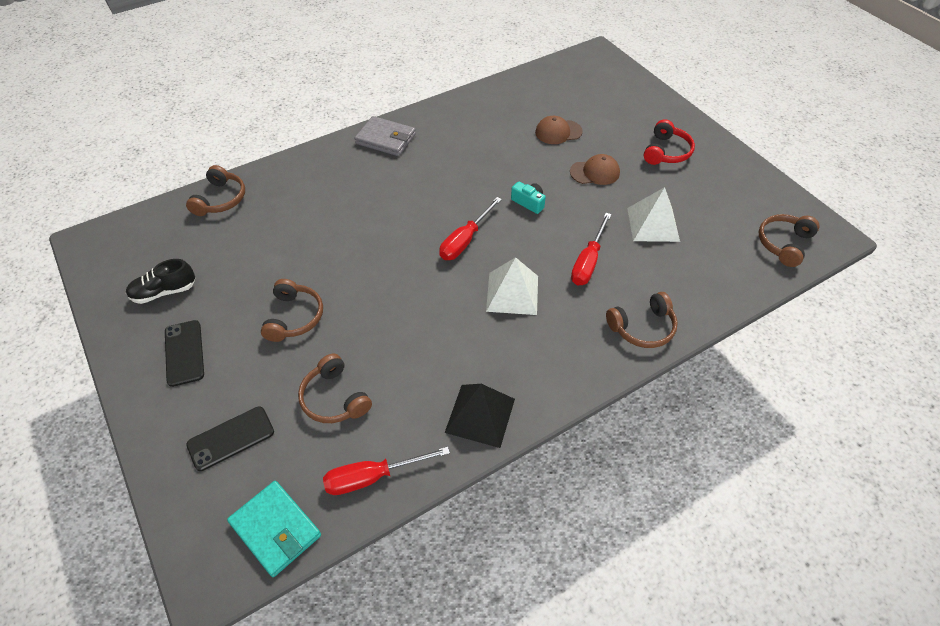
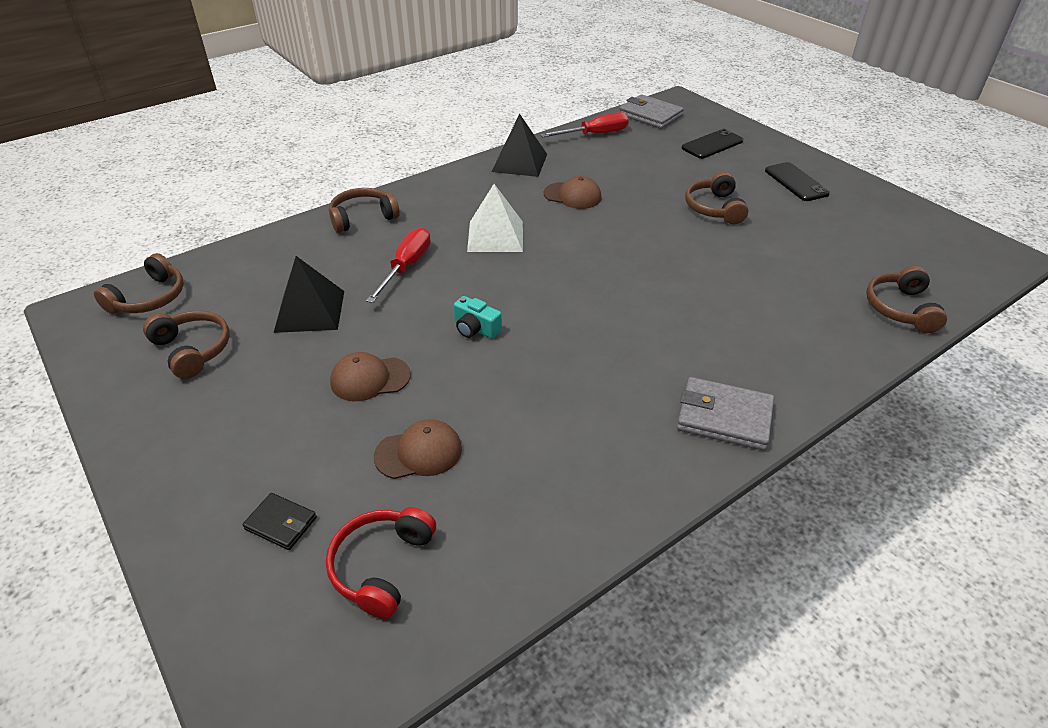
camera: 175 degrees right, 10 degrees down
(164, 292) = (863, 219): black shoe -> none
(276, 529) = (650, 115): turquoise wallet -> grey wallet
(334, 398) = (644, 165): brown headphones -> brown headphones (192, 350)
(430, 347) = (572, 196): none -> brown cap
(465, 240) = (556, 280): red screwdriver -> none
(620, 107) = (281, 523): none -> black wallet
(653, 224) = (309, 311): white pyramid -> black pyramid
(666, 152) = (235, 423): red headphones -> red headphones (382, 566)

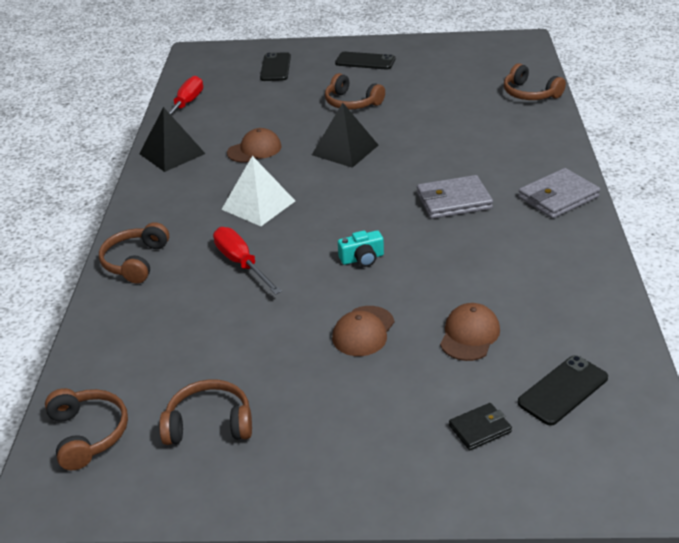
camera: 50 degrees left, 5 degrees down
(309, 311) = (237, 336): black pyramid -> black pyramid (345, 150)
(382, 566) = (563, 390): red headphones -> black phone
(650, 115) = (197, 71): grey wallet -> grey wallet (454, 201)

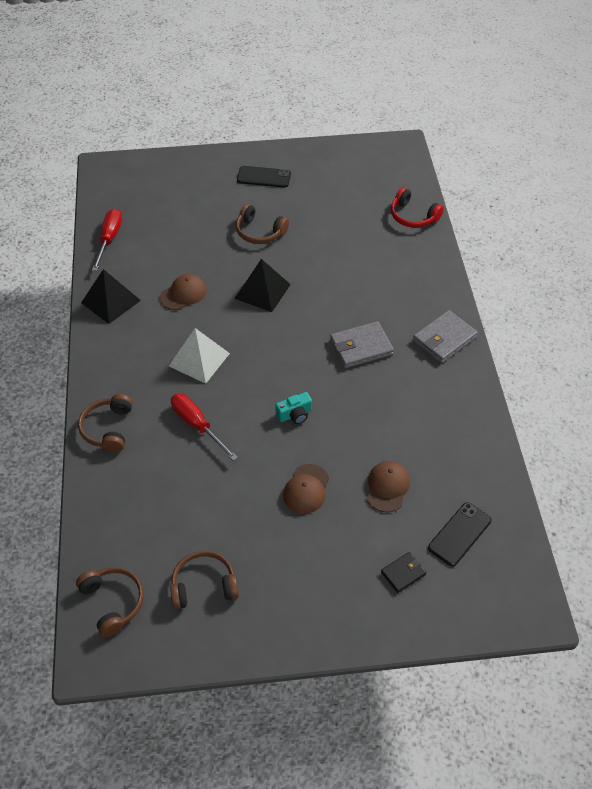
camera: 10 degrees left, 15 degrees up
(275, 67) = (183, 187): black phone -> none
(530, 94) = (413, 216): brown headphones -> red headphones

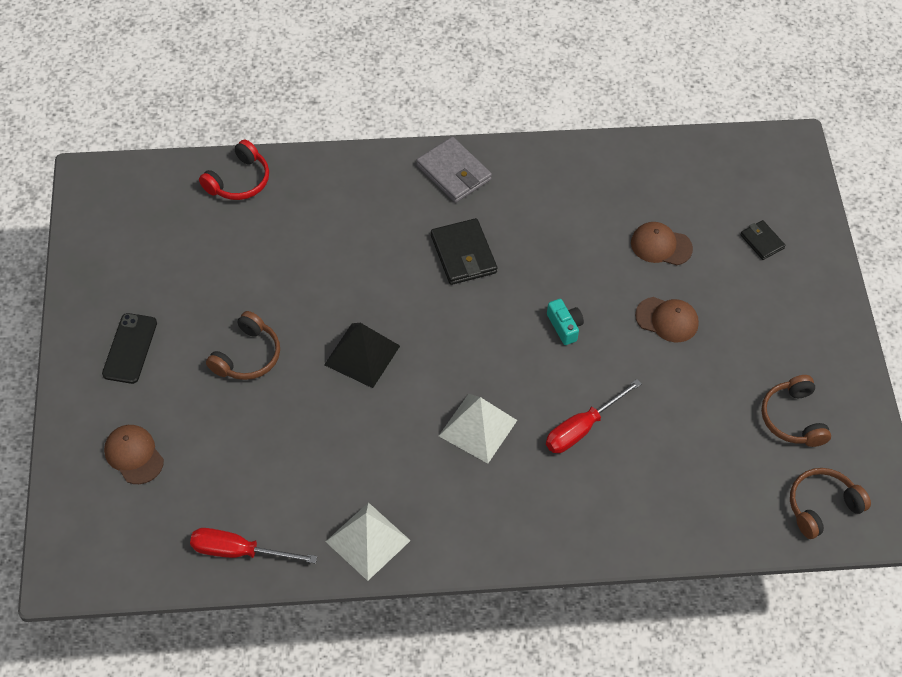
camera: 90 degrees left, 5 degrees up
(108, 428) = (588, 528): brown headphones -> none
(111, 301) = (368, 541): black pyramid -> white pyramid
(183, 294) = (360, 449): brown cap -> brown cap (134, 455)
(361, 347) = (463, 254): grey wallet -> black wallet
(459, 534) = (713, 190): black phone -> none

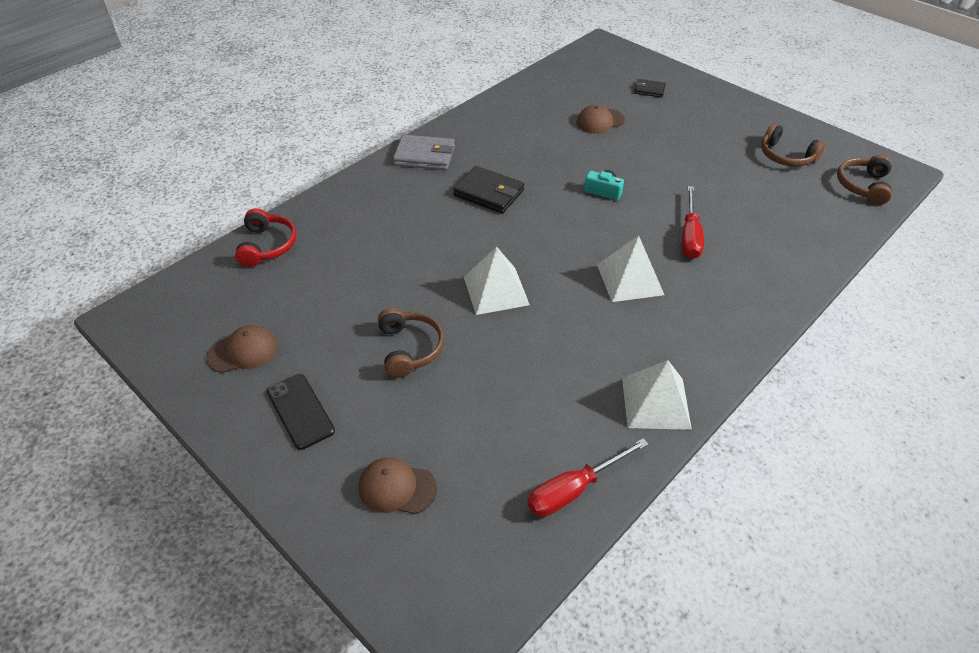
camera: 40 degrees left, 10 degrees down
(362, 355) = (496, 290): black pyramid -> white pyramid
(667, 320) = (655, 152): brown cap -> brown cap (242, 351)

